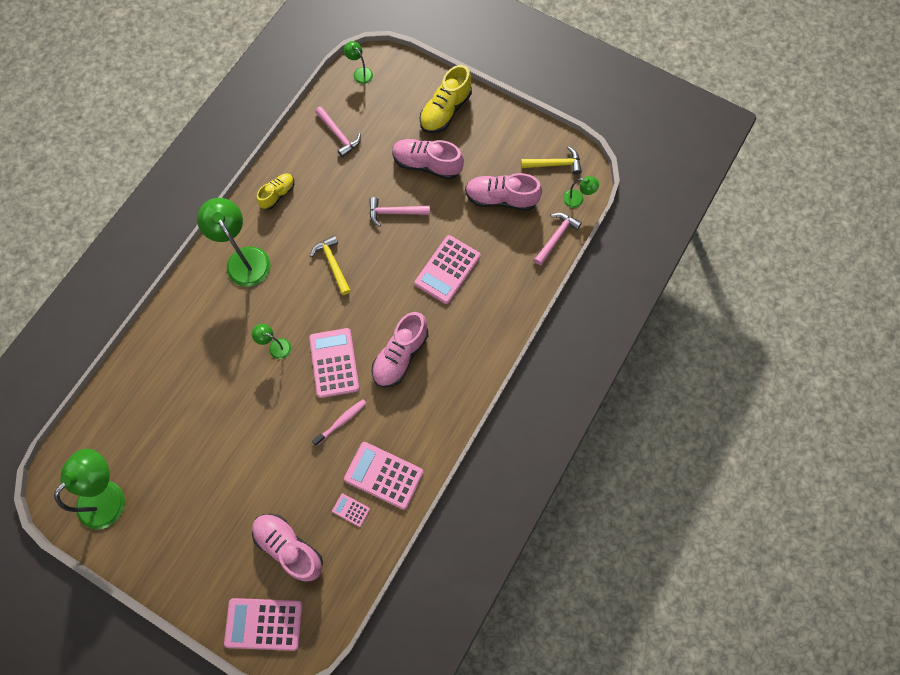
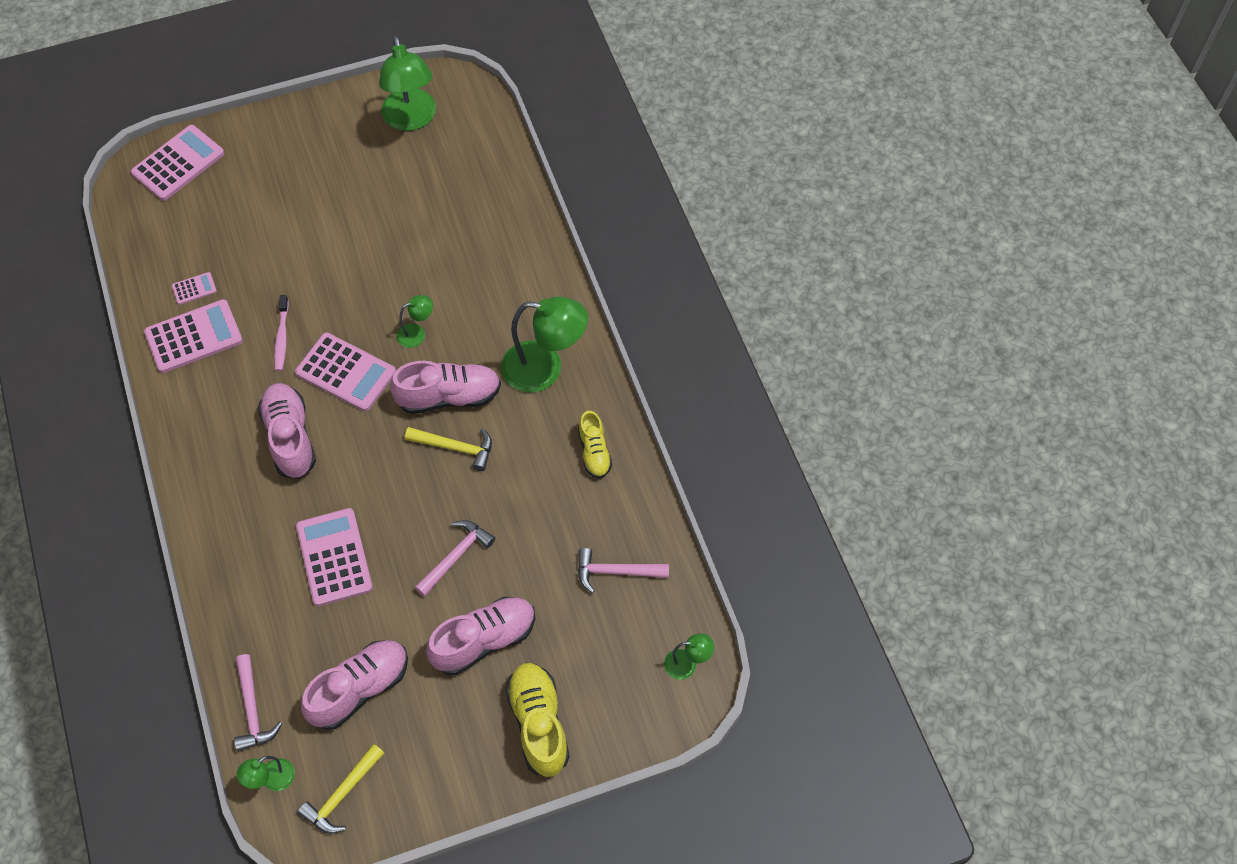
camera: 130 degrees right, 10 degrees down
(289, 547) = (217, 220): pink shoe -> pink shoe (449, 397)

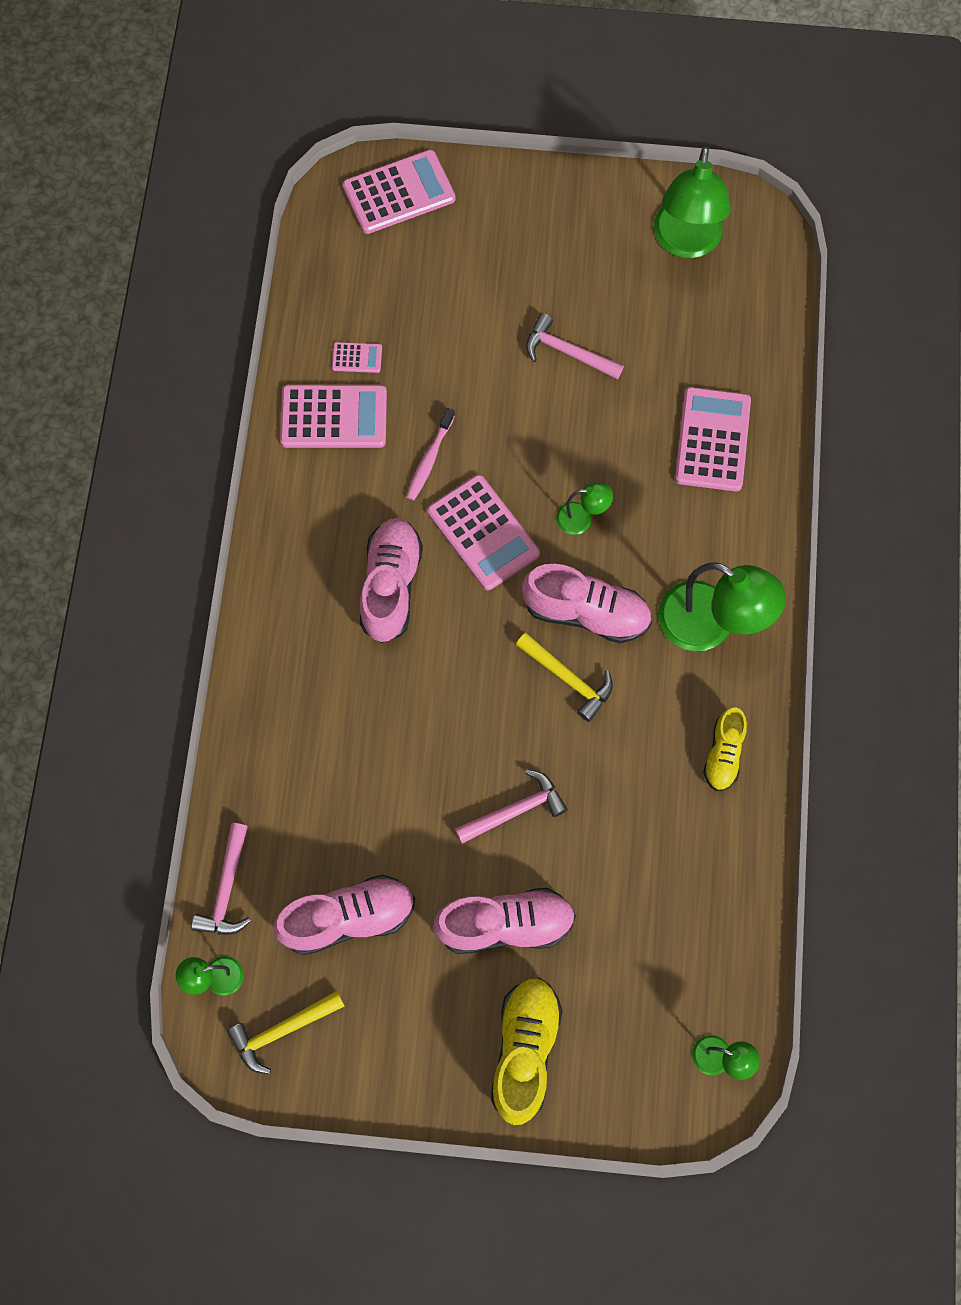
camera: 25 degrees right, 10 degrees up
(334, 557) = (382, 751): pink calculator -> pink calculator (712, 440)
(615, 572) = (686, 911): pink hammer -> pink hammer (567, 352)

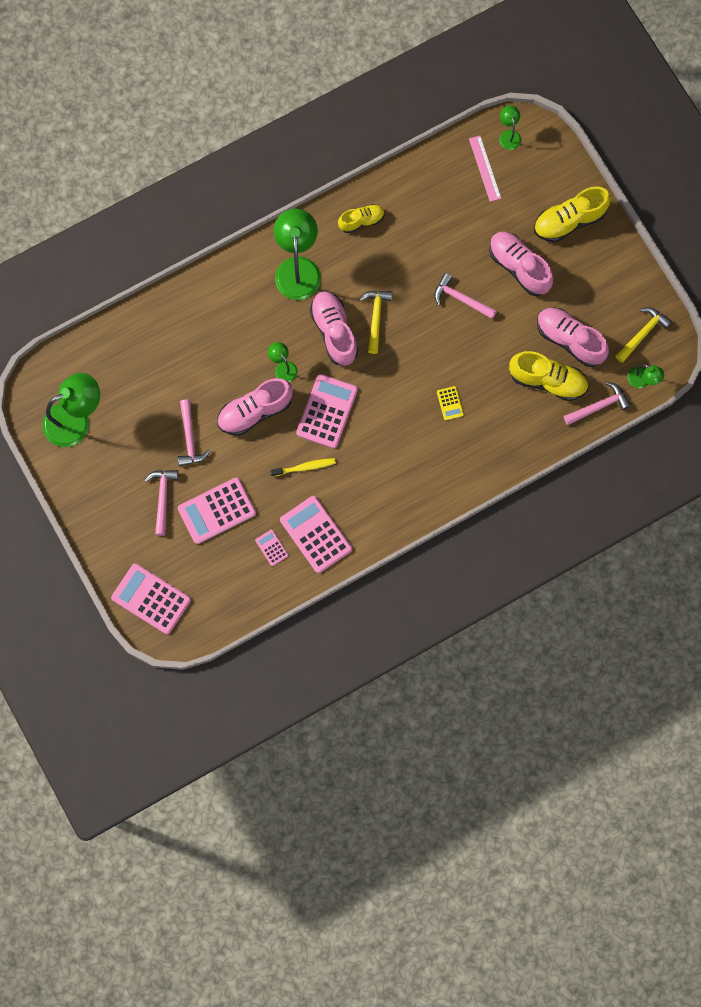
camera: 125 degrees left, 5 degrees up
(282, 1031) = (643, 333): yellow hammer -> yellow hammer turned 75 degrees counterclockwise
(314, 845) = (547, 380): none -> yellow shoe
(379, 693) = (450, 403): none -> yellow calculator
(391, 586) = (389, 437): pink shoe -> pink shoe (255, 411)
(429, 459) = (305, 467): pink toothbrush -> yellow toothbrush
(514, 277) = (162, 498): none -> pink hammer
(690, 984) = (484, 168): none -> pink ruler
(712, 440) = (190, 331): pink calculator -> pink calculator (217, 511)

